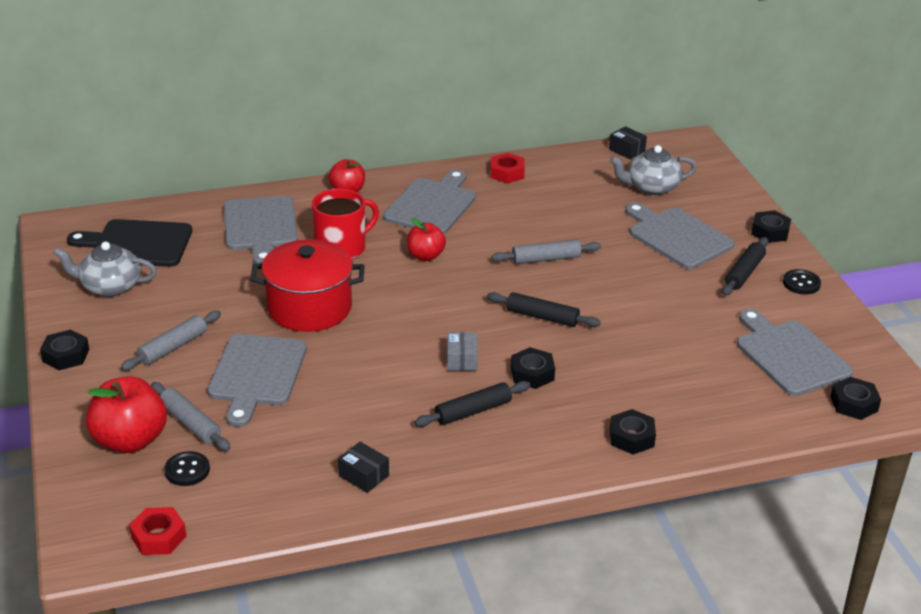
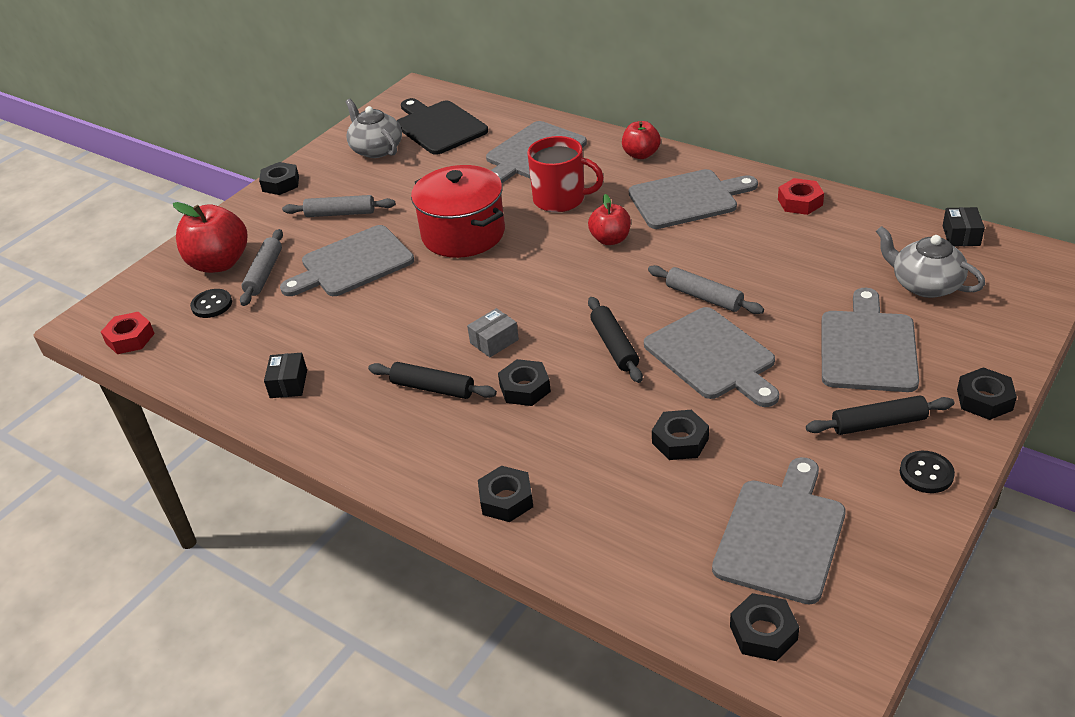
camera: 55 degrees right, 5 degrees up
(608, 289) = (712, 356): none -> grey cutting board
(667, 344) = (680, 441): none -> black nut

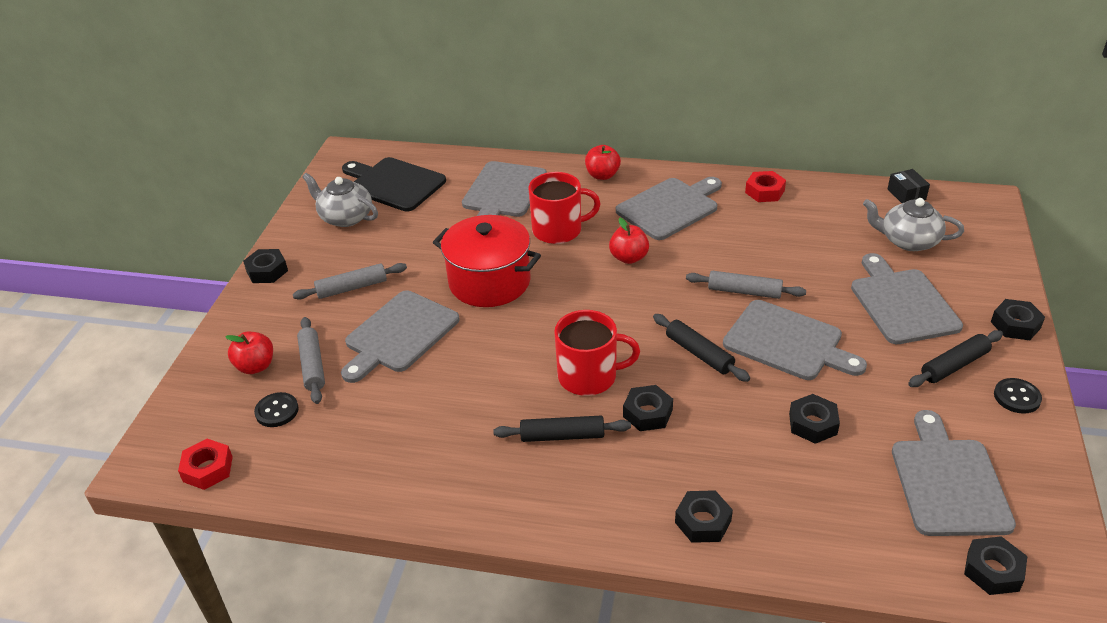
camera: 25 degrees left, 0 degrees up
(219, 263) = (255, 366): red apple -> red apple, size x0.60
(288, 384) = (416, 470): black box -> none
(494, 341) = (589, 376): grey box -> red mug

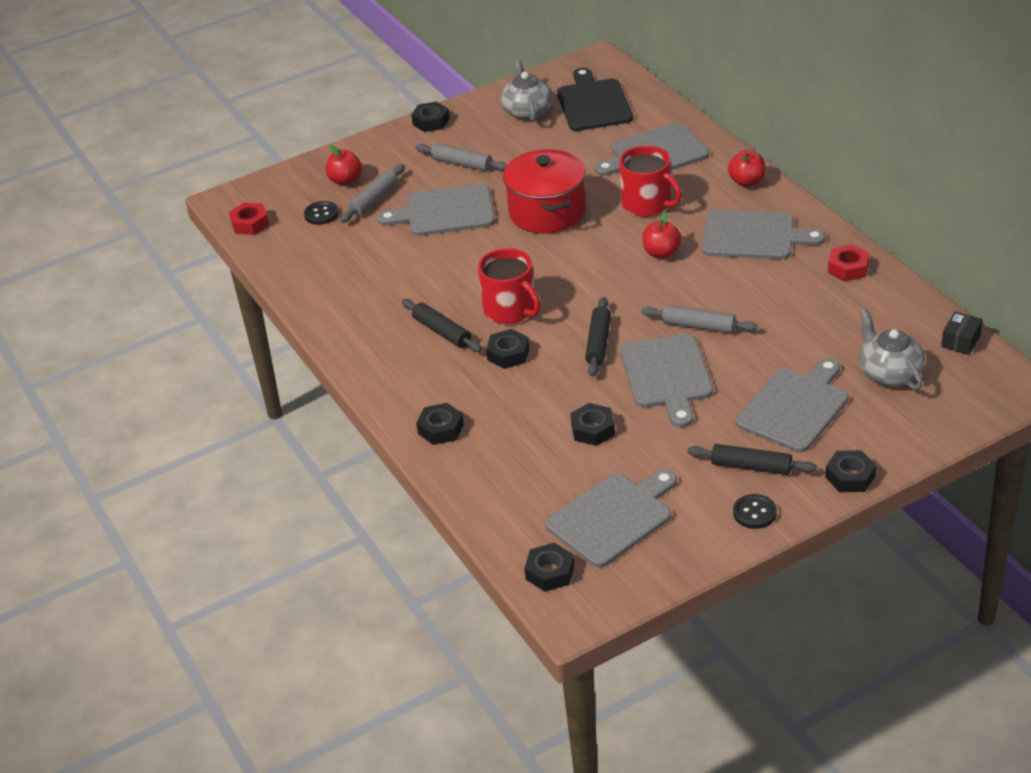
camera: 50 degrees right, 0 degrees up
(744, 291) = (699, 326): grey rolling pin -> grey rolling pin turned 45 degrees counterclockwise

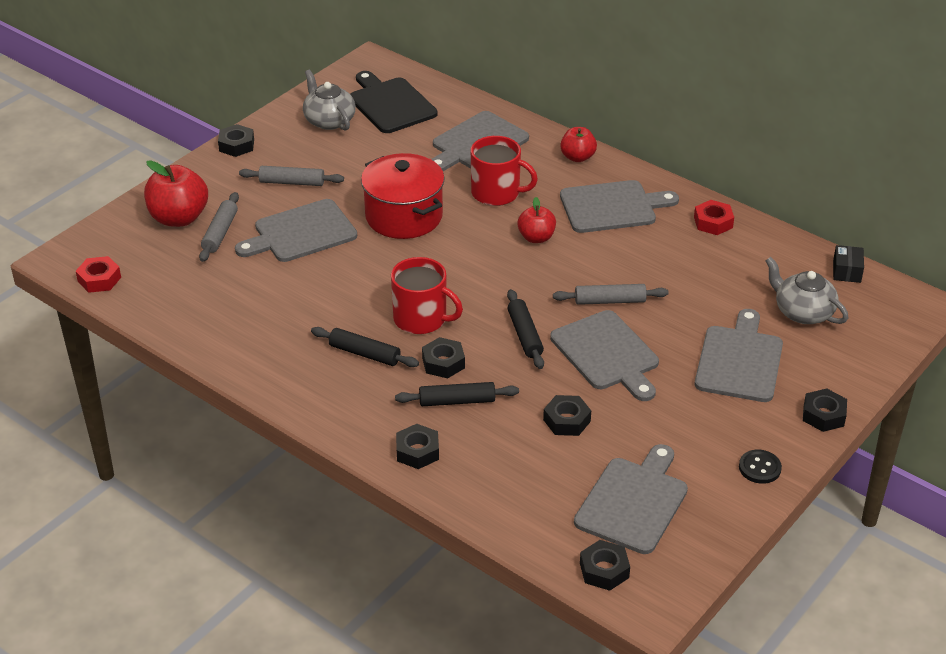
camera: 25 degrees left, 0 degrees up
(321, 214) = (172, 257): black button -> none
(345, 180) = (179, 218): red apple -> red apple, size x1.66
(751, 466) = (732, 425): black rolling pin -> black rolling pin (457, 401)

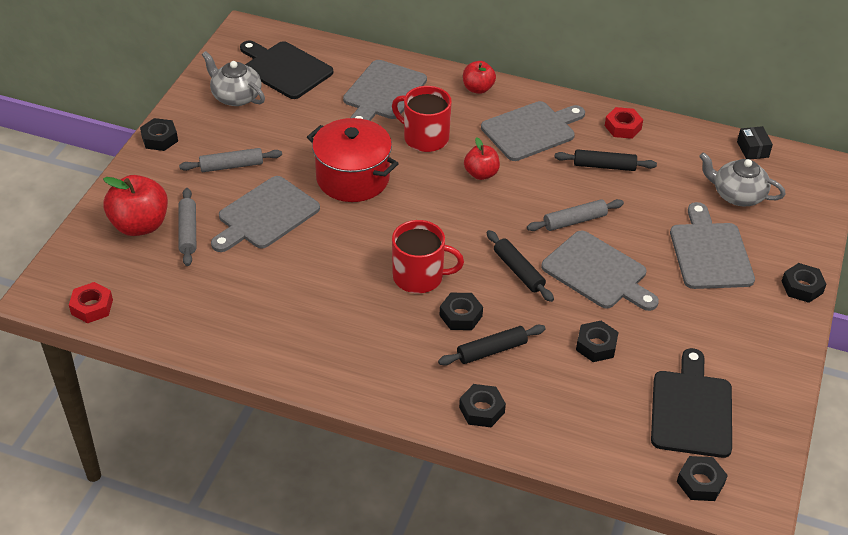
camera: 20 degrees left, 5 degrees up
(364, 354) = (385, 324): black rolling pin -> black rolling pin (604, 166)
(497, 193) = (425, 138): red mug -> red mug turned 150 degrees counterclockwise
(633, 502) = (691, 409): grey cutting board -> black cutting board
(759, 468) = (777, 349): black button -> none

